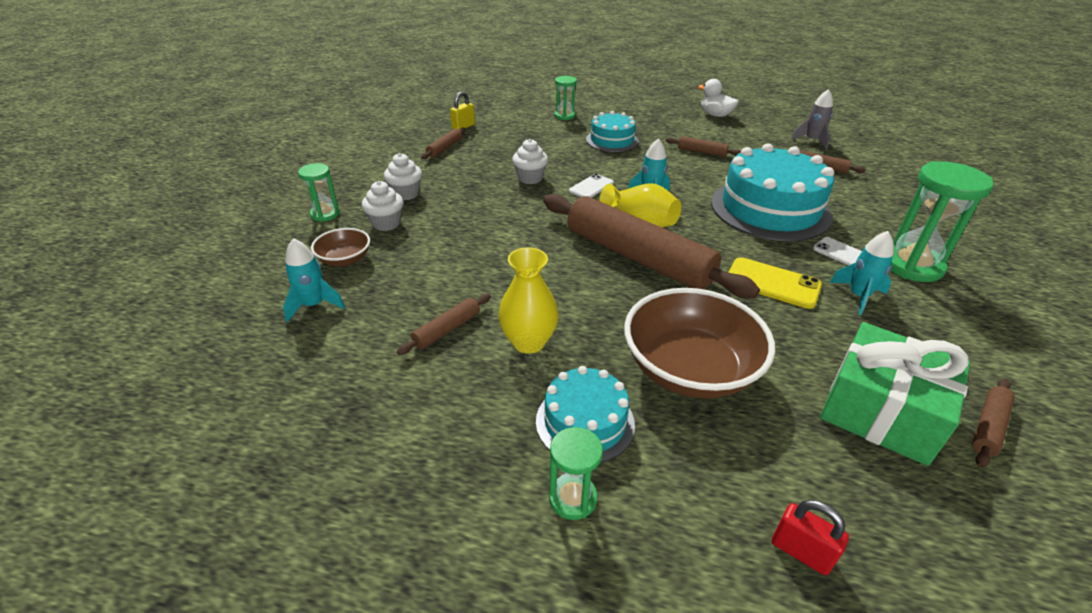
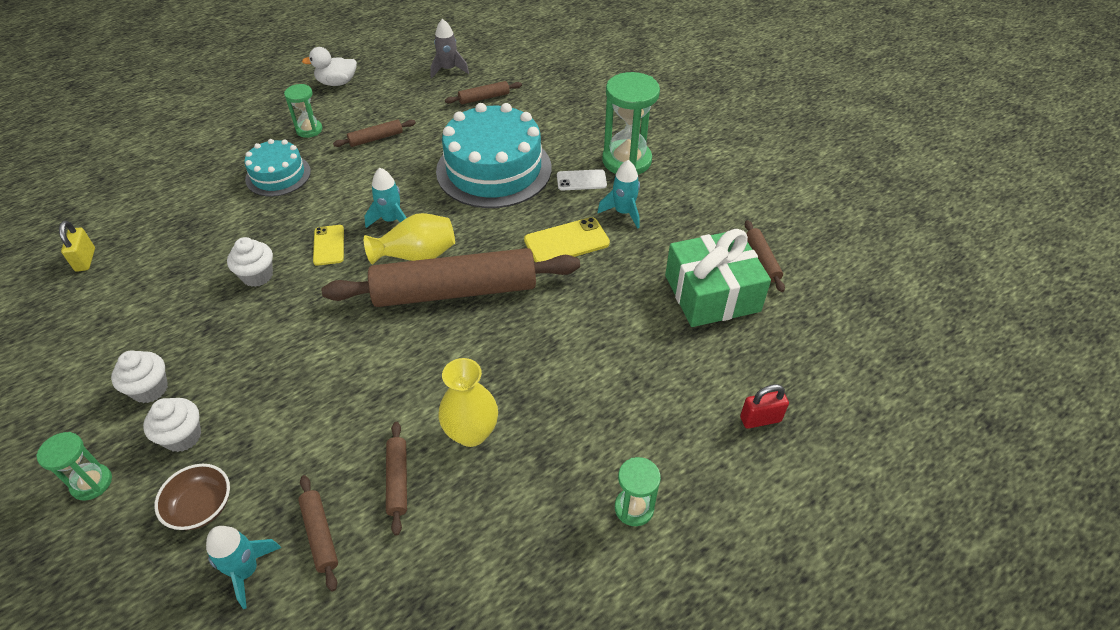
camera: 50 degrees left, 10 degrees up
(445, 148) = (107, 303): brown rolling pin -> brown rolling pin (320, 535)
(564, 116) = (186, 172): green hourglass -> green hourglass (309, 130)
(585, 422) = (581, 454): turquoise cake -> none
(591, 187) = (328, 245): white phone -> yellow phone
(689, 369) = (594, 357): brown bowl -> none

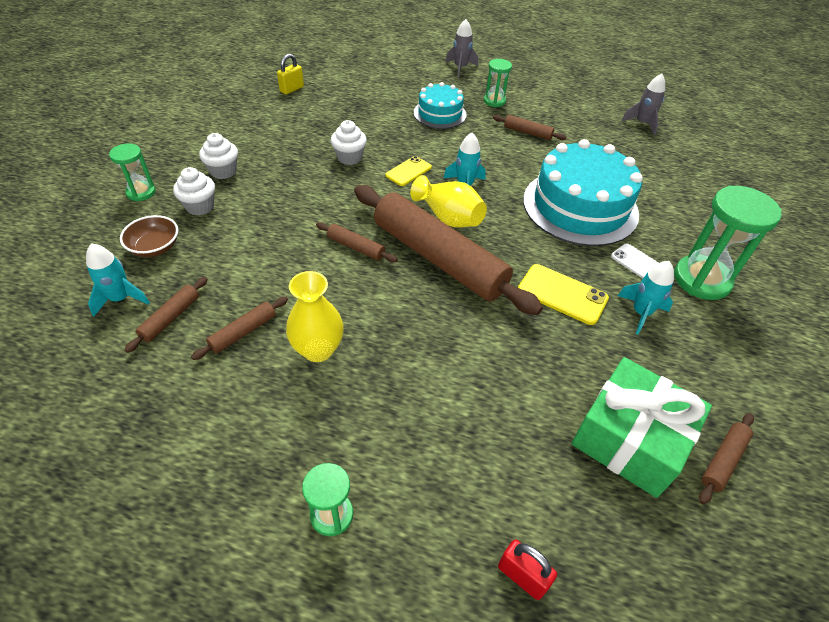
camera: 50 degrees right, 0 degrees up
(231, 119) = (460, 68): none -> grey rocket
(337, 83) = (551, 86): white duck -> none
(484, 98) = (642, 157): brown rolling pin -> brown rolling pin (356, 247)

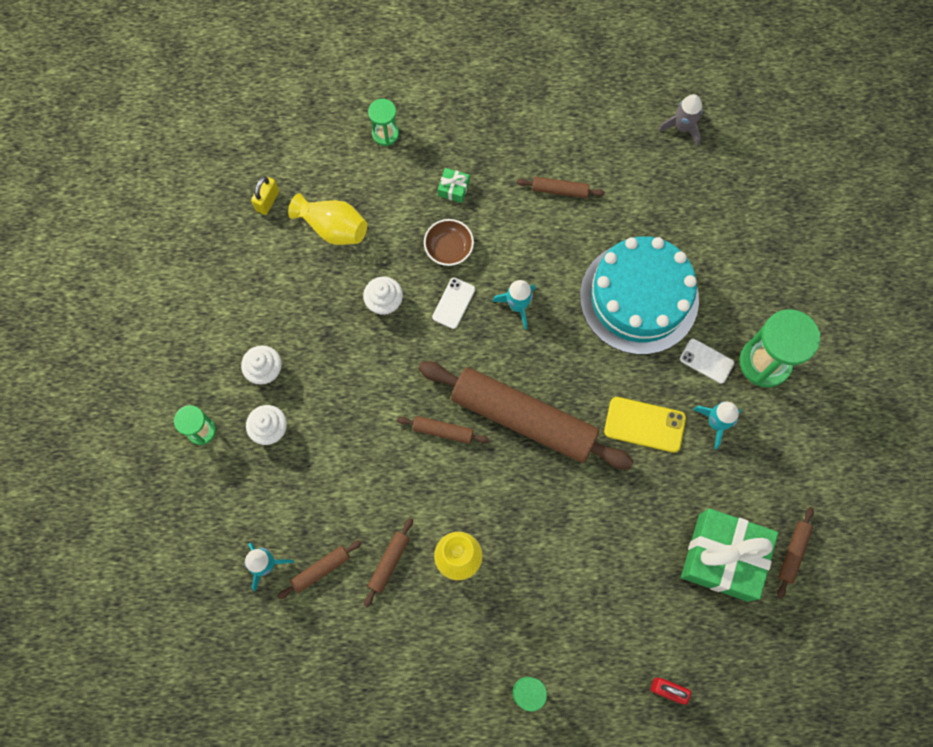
camera: 15 degrees left, 25 degrees up
(155, 247) = (259, 497): brown bowl -> brown bowl (449, 248)
(171, 318) = (321, 570): brown rolling pin -> brown rolling pin turned 45 degrees clockwise
(408, 171) = (453, 303): yellow phone -> white phone
(439, 113) = (453, 189): turquoise cake -> green gift
(448, 218) = (515, 360): yellow vase -> yellow vase (333, 228)
(460, 68) = (448, 83): grey rocket -> none
(494, 101) = (508, 141): green hourglass -> green hourglass (385, 134)

